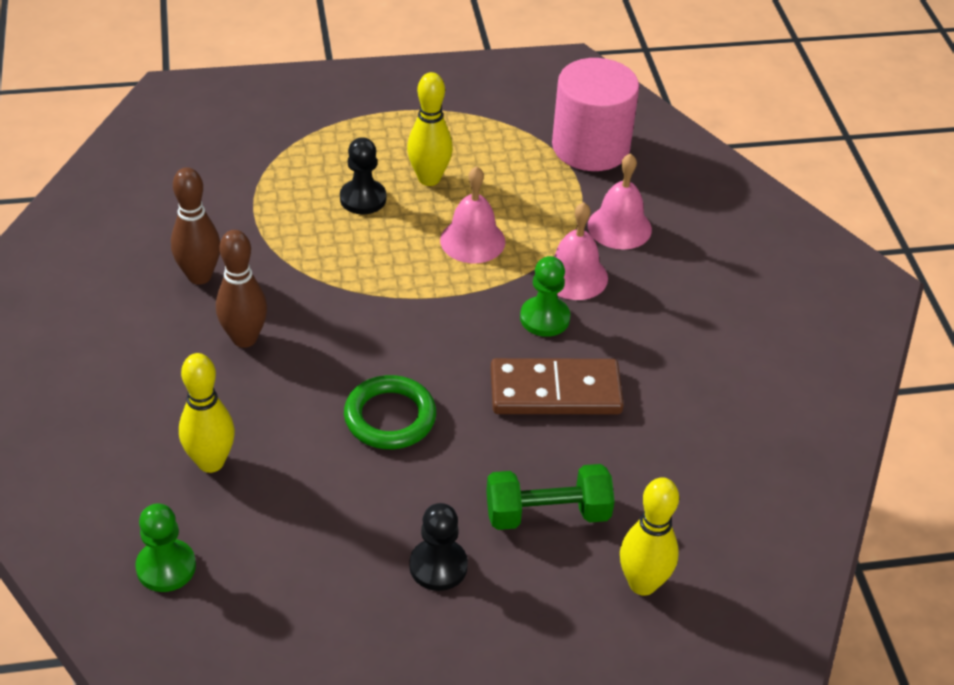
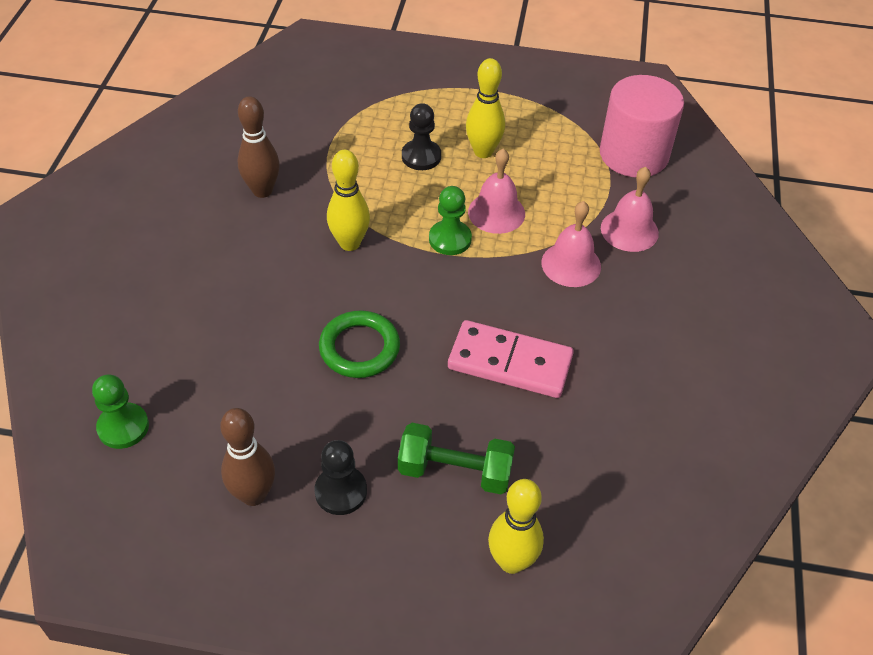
camera: 20 degrees right, 5 degrees up
(211, 462) = (199, 348): yellow bowling pin -> yellow bowling pin (350, 243)
(244, 338) = (273, 251): brown bowling pin -> brown bowling pin (253, 495)
(544, 318) = (529, 295): green pawn -> green pawn (450, 239)
(555, 392) = (510, 363): brown domino -> pink domino

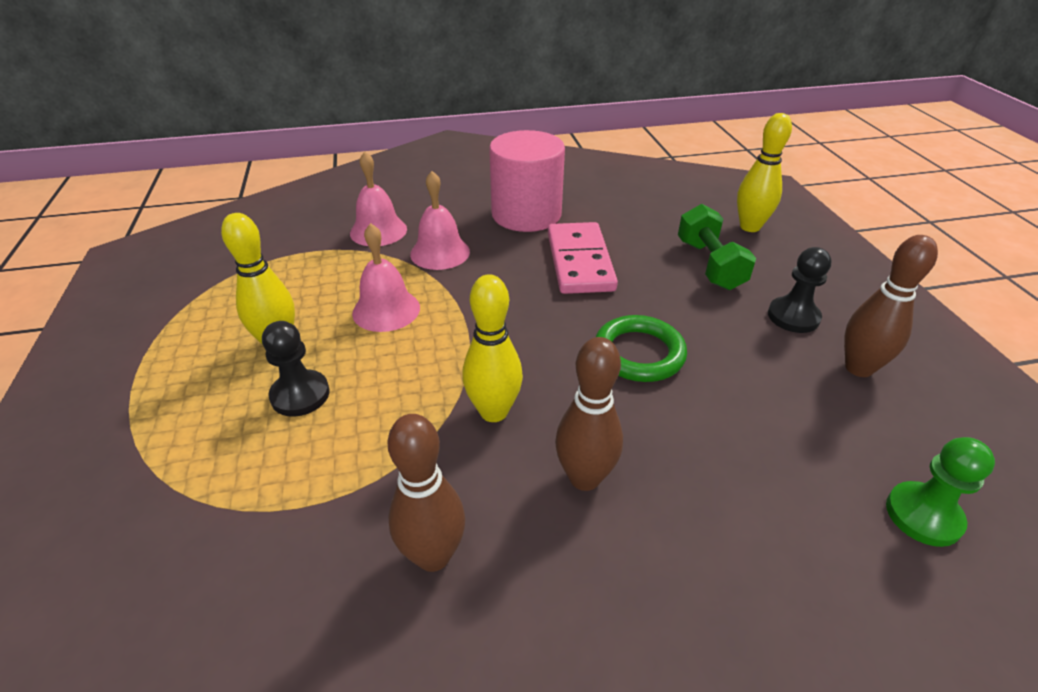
camera: 110 degrees left, 10 degrees down
(268, 268) = (584, 478): none -> brown bowling pin
(450, 239) = (444, 332): green pawn -> none
(633, 154) = (262, 244): pink cylinder -> pink cylinder (526, 214)

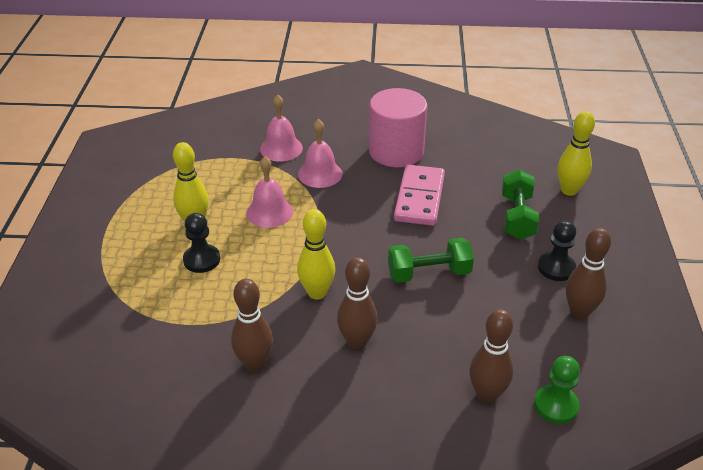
camera: 15 degrees right, 0 degrees up
(639, 353) = (429, 273): green ring -> green dumbbell
(818, 522) = (487, 395): none -> brown bowling pin

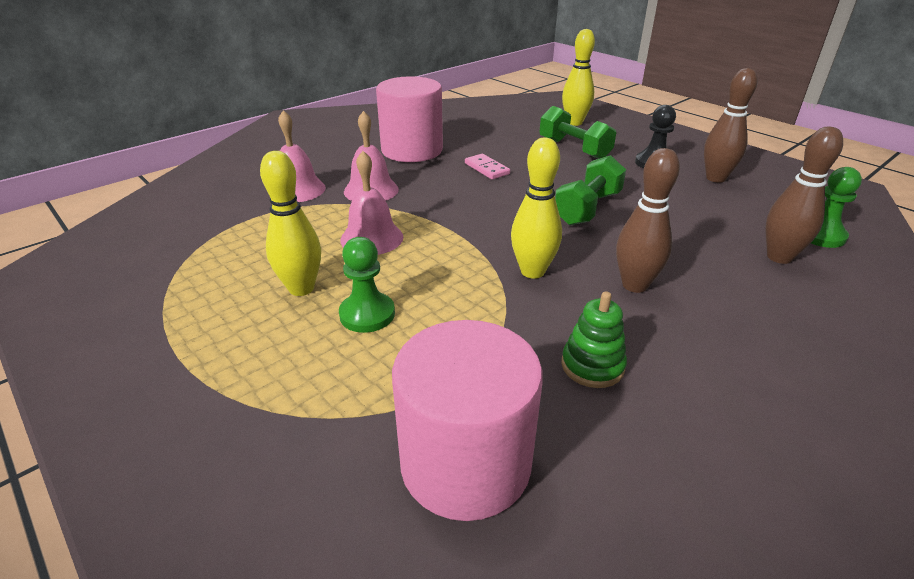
camera: 45 degrees left, 5 degrees down
(139, 359) = (465, 463): none -> pink cylinder
(202, 260) = (367, 314): black pawn -> green pawn
(255, 364) = (592, 366): brown bowling pin -> green stacking toy
(419, 198) = (487, 169): pink domino -> pink domino, size x0.51

